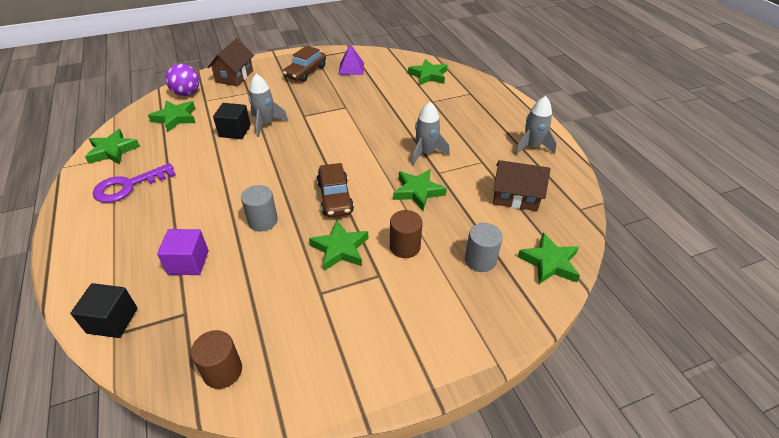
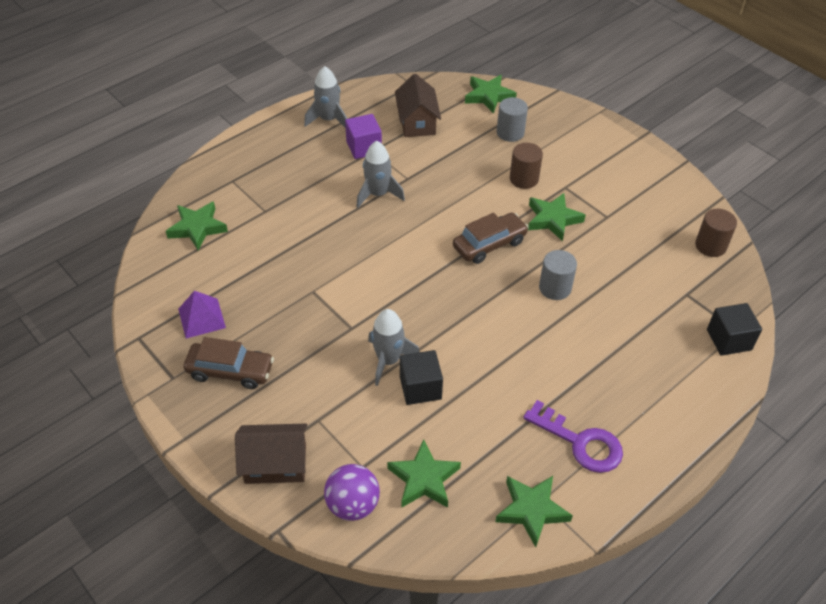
camera: 110 degrees left, 5 degrees up
(188, 262) = (639, 320): purple cube -> purple cube (364, 147)
(418, 191) = (445, 187): green star -> none

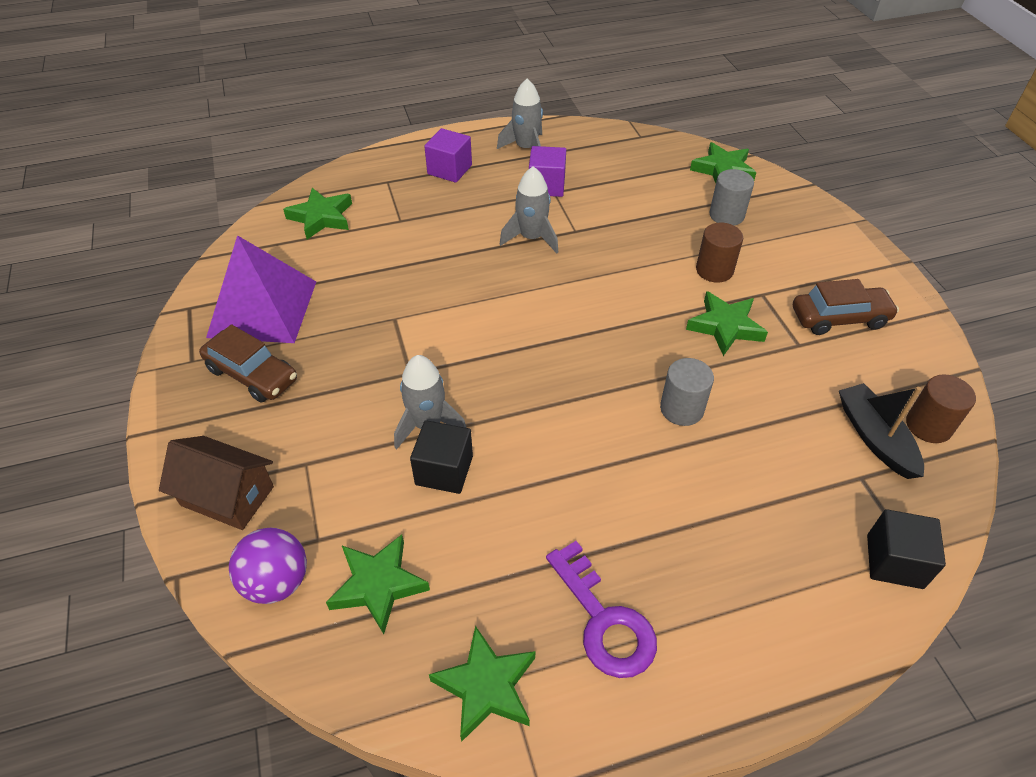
camera: 25 degrees right, 0 degrees up
(201, 318) = (262, 308): purple pyramid -> purple pyramid, size x1.86
(277, 156) = (449, 170): none -> purple cube
(417, 122) = (622, 176): brown house -> none
(489, 244) = (628, 331): brown car -> brown car (839, 318)
(683, 265) = (875, 437): none -> black boat

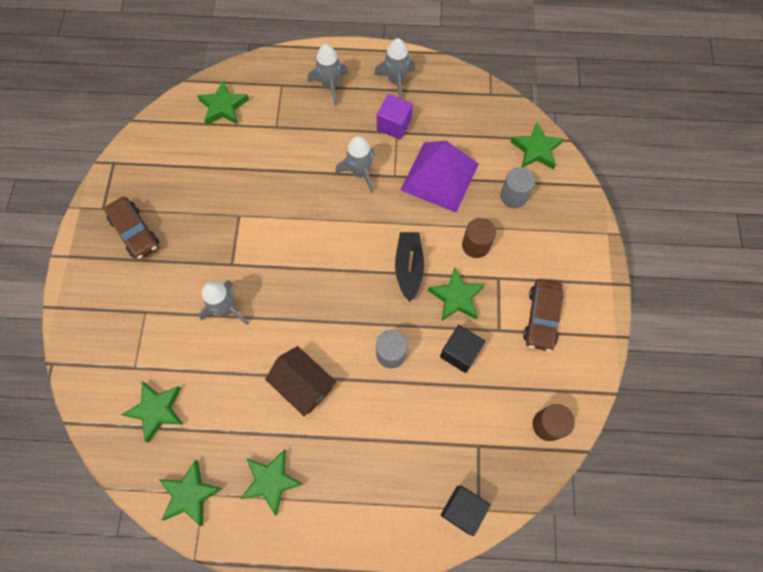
camera: 20 degrees right, 20 degrees up
(227, 496) = (94, 319): brown house -> brown house (303, 385)
(262, 308) = (158, 179): purple pyramid -> purple pyramid (439, 176)
(277, 581) = (103, 387): purple ball -> none
(444, 470) = (223, 346): black cube -> black cube (460, 352)
(449, 170) = (330, 86): purple cube -> grey rocket
(604, 621) = (271, 481): purple key -> green star
(839, 318) = (541, 318): brown car -> brown car turned 90 degrees clockwise
(875, 437) = (505, 420): black boat -> black boat (409, 268)

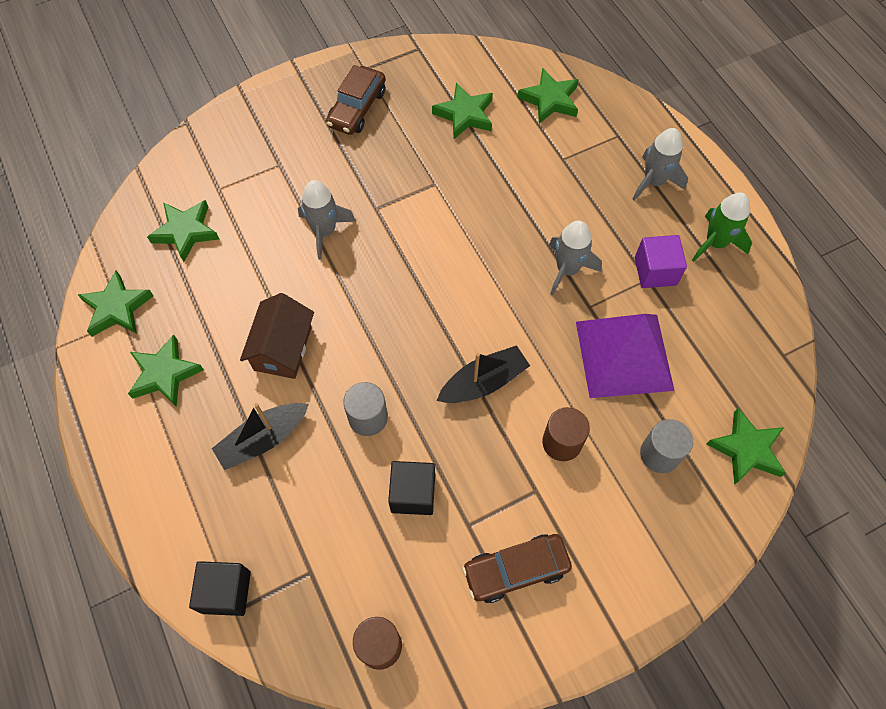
camera: 60 degrees right, 5 degrees down
(366, 432) = (263, 439): none -> black boat
(396, 81) = (715, 243): grey rocket -> green rocket
(456, 297) = (479, 454): green star -> green star (465, 115)

